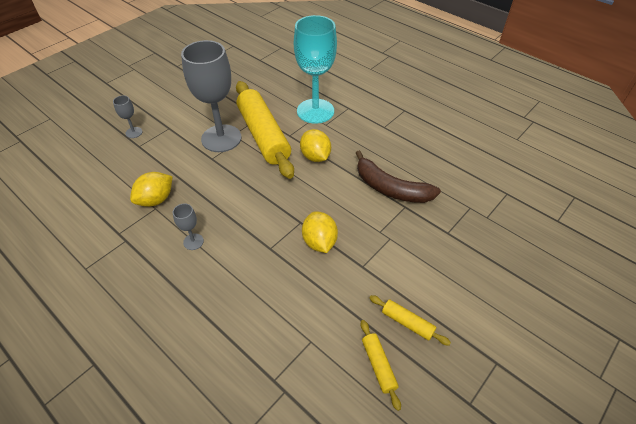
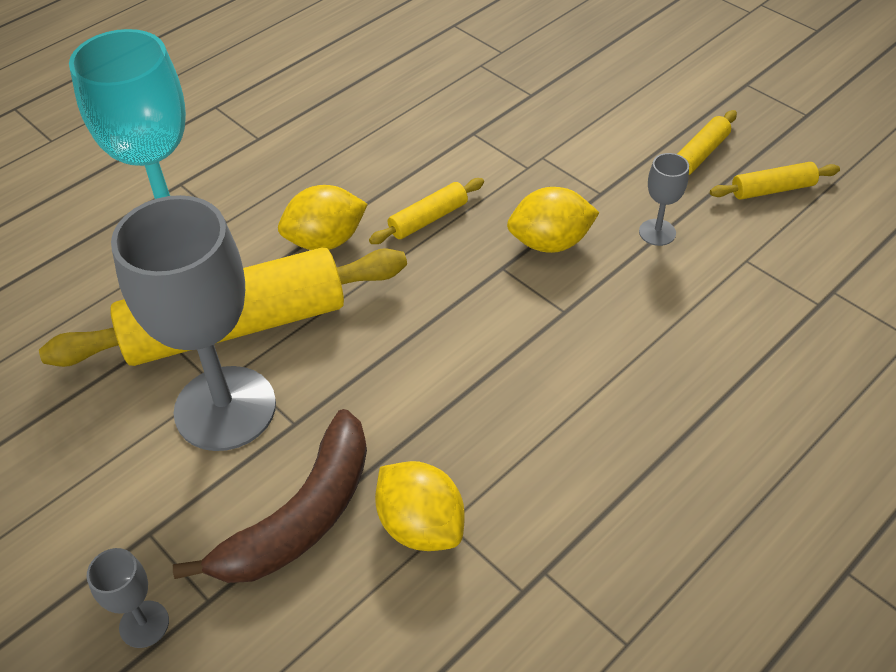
camera: 85 degrees left, 0 degrees up
(193, 241) = (549, 436): grey goblet -> grey goblet (657, 232)
(333, 191) = (428, 219): none -> yellow rolling pin
(391, 188) = (428, 145): brown banana -> brown banana (301, 516)

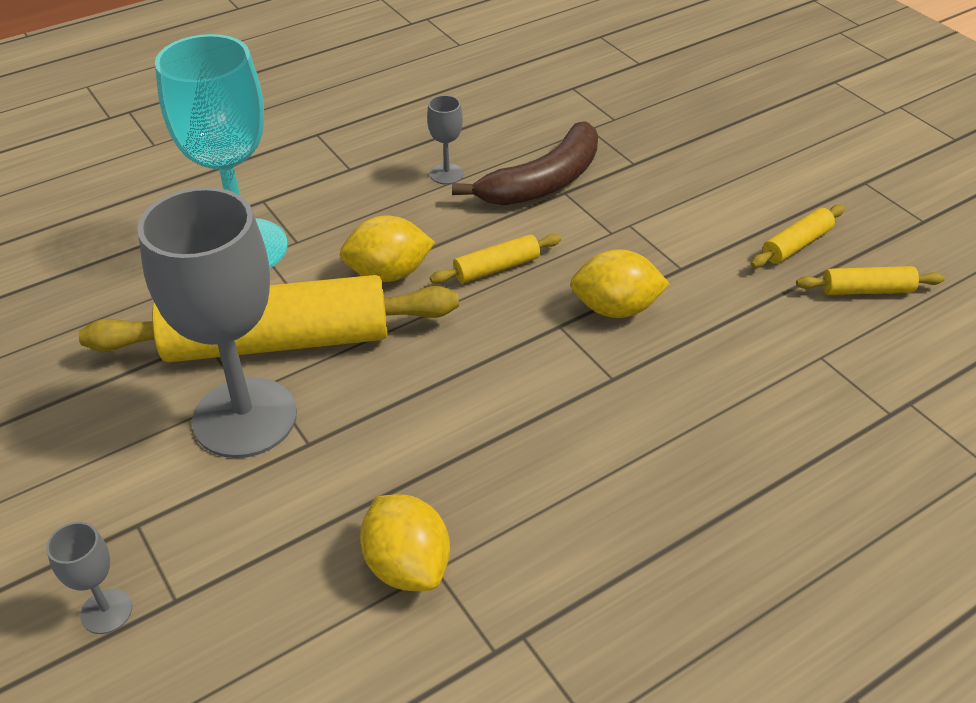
camera: 10 degrees right, 5 degrees down
(301, 516) = (290, 535): brown banana -> brown banana (543, 182)
(657, 232) = (731, 315): grey goblet -> grey goblet (446, 174)

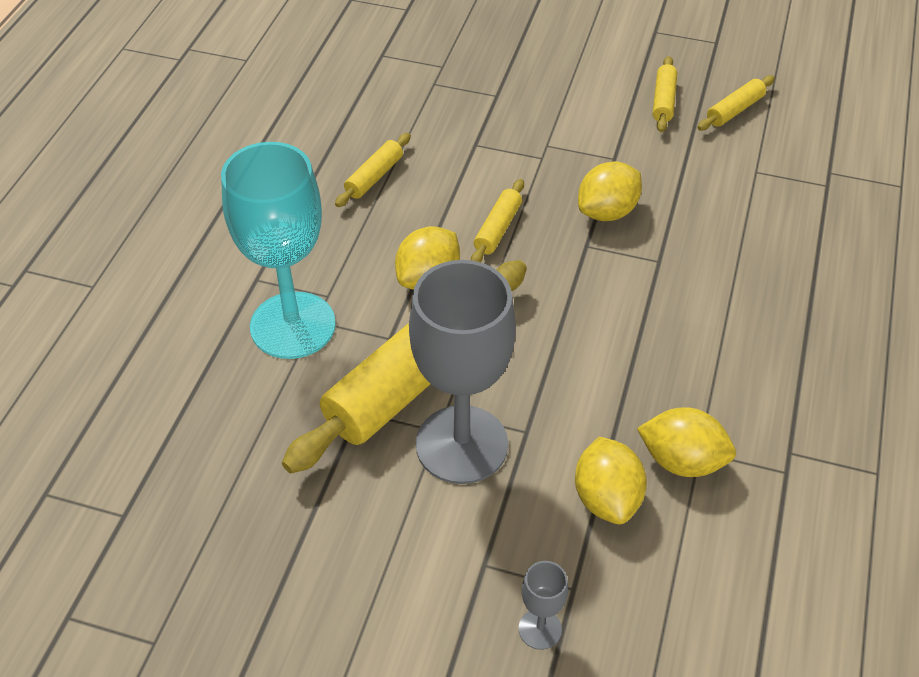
camera: 40 degrees left, 5 degrees up
(300, 547) = (607, 498): none -> yellow lemon
(446, 174) = (374, 177): grey goblet -> yellow rolling pin
(543, 182) = (452, 144): brown banana -> none

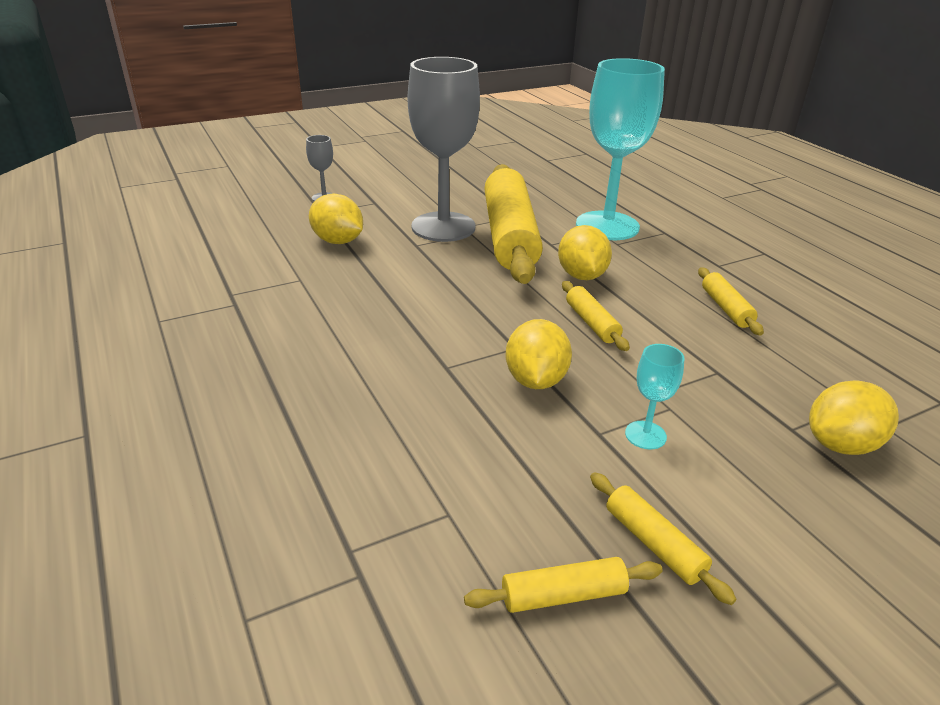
camera: 135 degrees right, 15 degrees down
(588, 141) = (645, 435): none -> turquoise goblet
(682, 461) = (307, 271): yellow lemon -> yellow lemon (841, 444)
(734, 110) = (563, 595): yellow rolling pin -> yellow rolling pin turned 75 degrees clockwise

